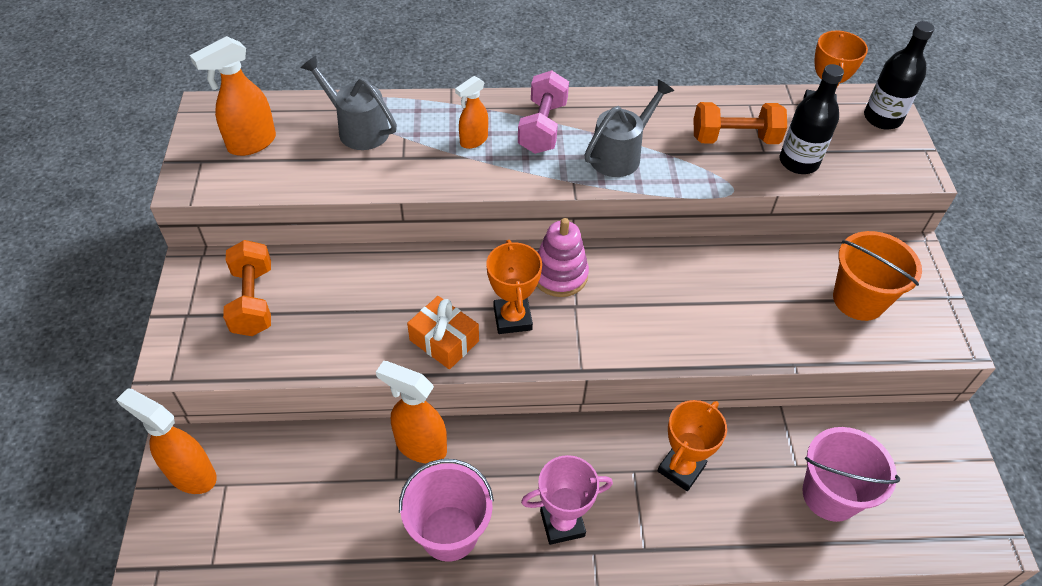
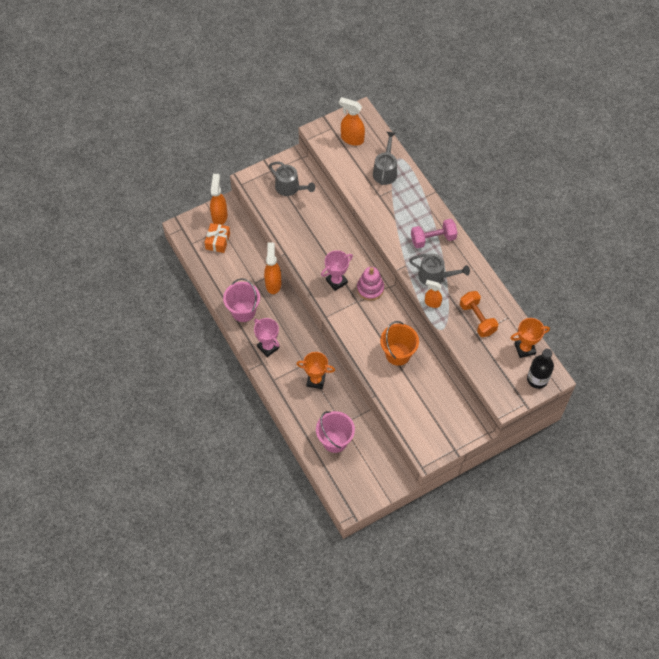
camera: 65 degrees right, 10 degrees up
(253, 301) = (290, 188): orange dumbbell -> grey watering can
(444, 341) = (311, 262): orange gift -> orange gift (218, 241)
(473, 141) = (406, 216): orange spray bottle -> orange spray bottle (432, 303)
(512, 318) = (336, 281): orange trophy -> pink trophy
(798, 162) = (478, 350): black bottle -> none
(858, 299) = (429, 412): orange bucket -> orange bucket (398, 354)

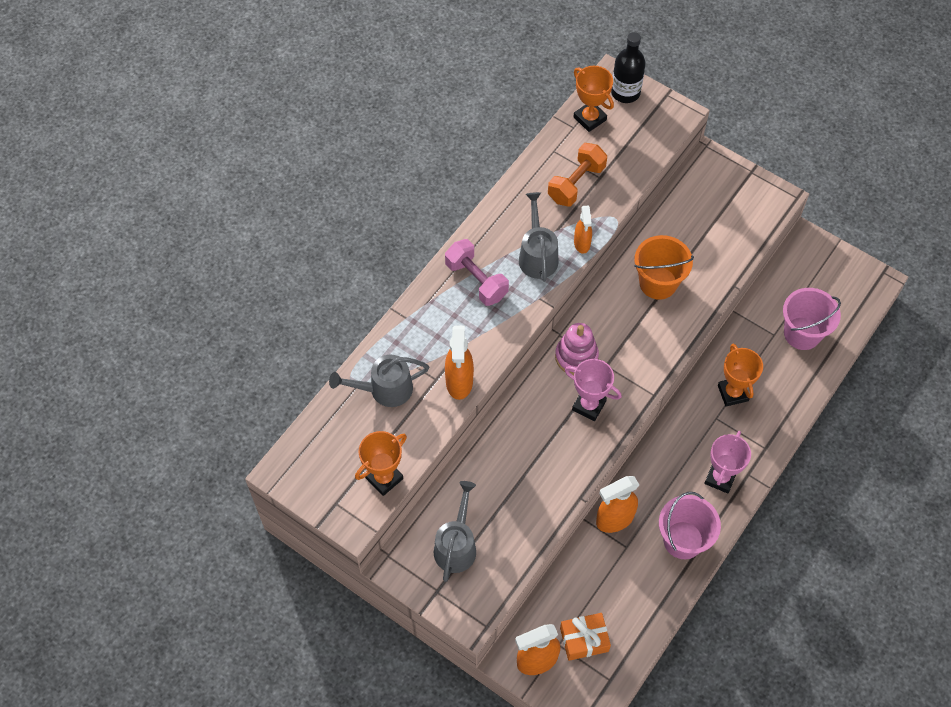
camera: 115 degrees left, 0 degrees up
(334, 152) = (384, 478): none -> orange trophy
(352, 139) = (344, 463): orange spray bottle -> orange spray bottle (459, 382)

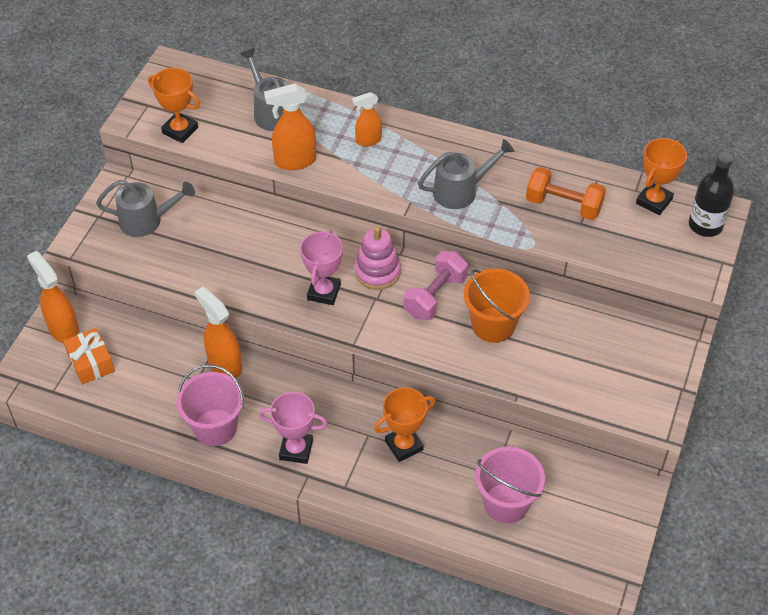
camera: 75 degrees right, 10 degrees down
(476, 280) = (413, 151): pink dumbbell -> pink dumbbell (435, 296)
(582, 244) = (489, 223): orange spray bottle -> orange spray bottle (368, 140)

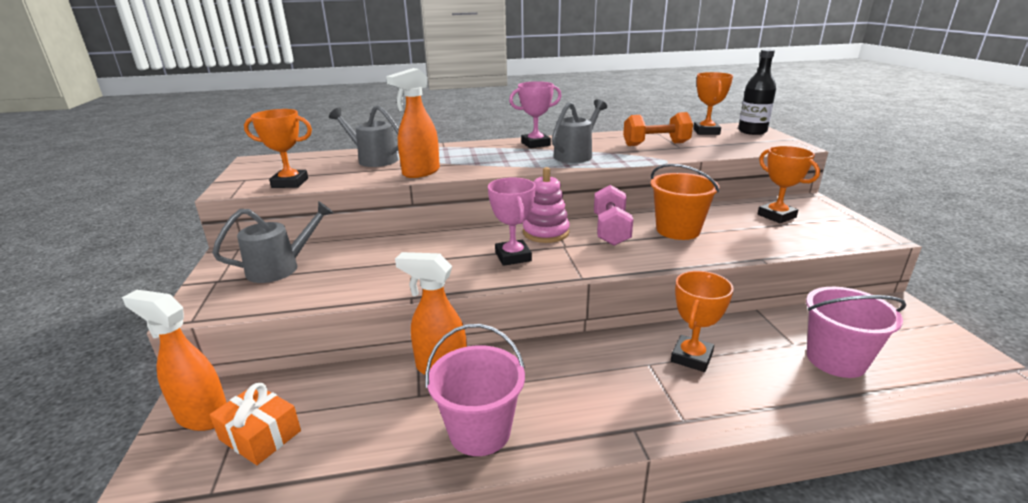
camera: 30 degrees left, 25 degrees down
(296, 450) = (594, 410): pink trophy -> pink trophy (535, 144)
(368, 140) = (472, 153): orange spray bottle -> none
(610, 350) = (776, 216): none -> orange trophy

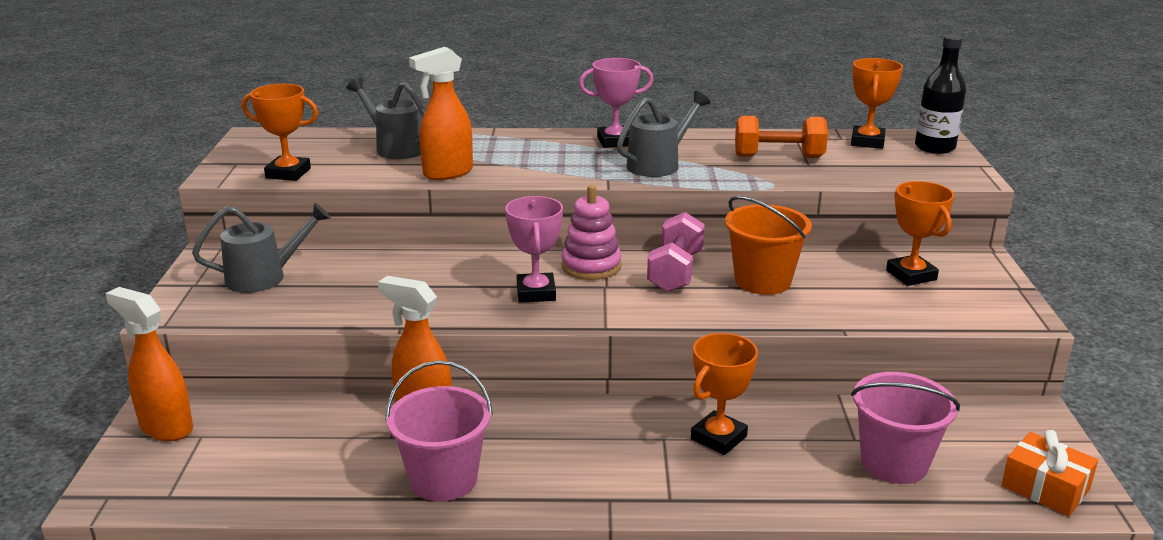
camera: 10 degrees right, 0 degrees up
(260, 435) = (221, 453): orange gift -> orange gift (1045, 488)

